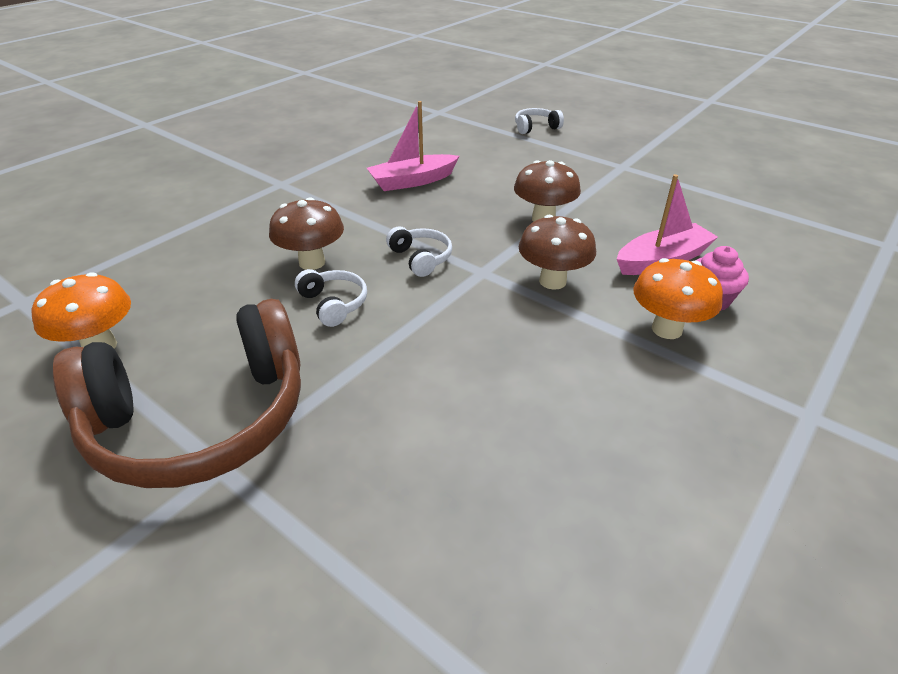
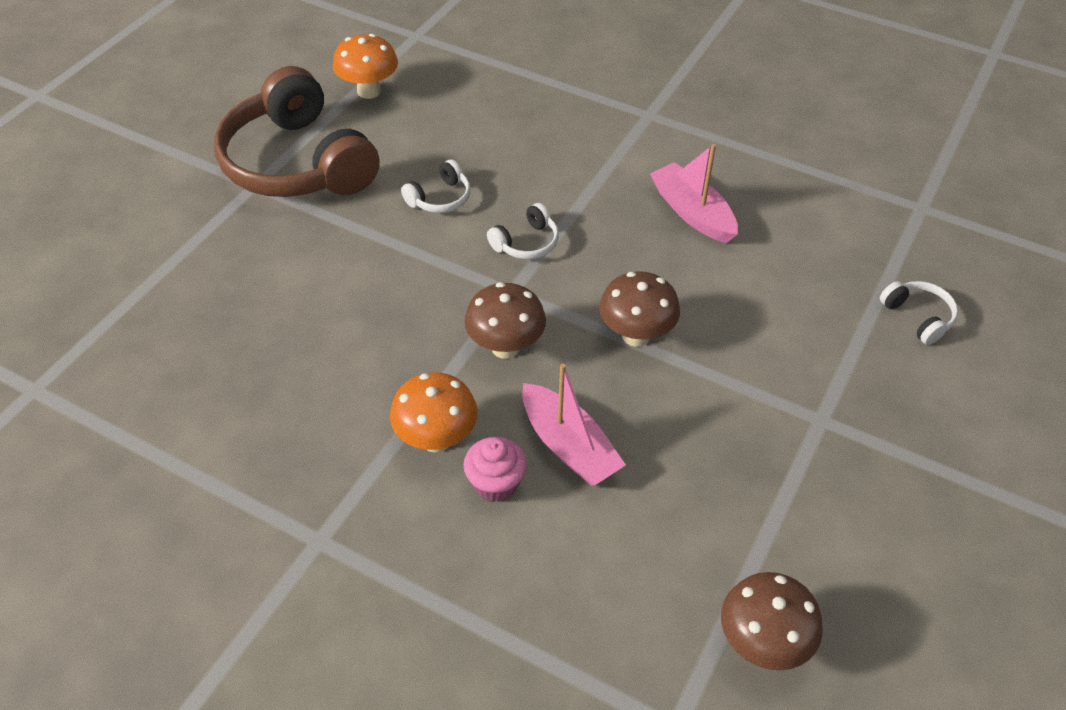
camera: 80 degrees right, 10 degrees up
(312, 262) = (502, 171): brown mushroom -> brown mushroom (762, 644)

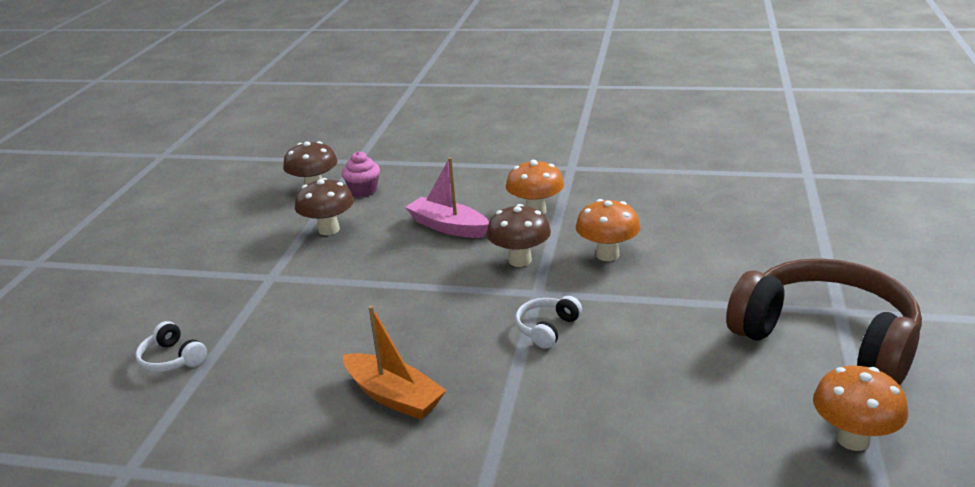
camera: 165 degrees right, 20 degrees down
(402, 323) = (607, 255): none -> orange mushroom
(440, 198) = (656, 344): white headphones -> none
(495, 483) = (486, 204): pink cupcake -> pink cupcake (363, 191)
(636, 335) = (421, 290): brown mushroom -> brown mushroom (329, 230)
(692, 213) = (394, 396): pink boat -> orange boat

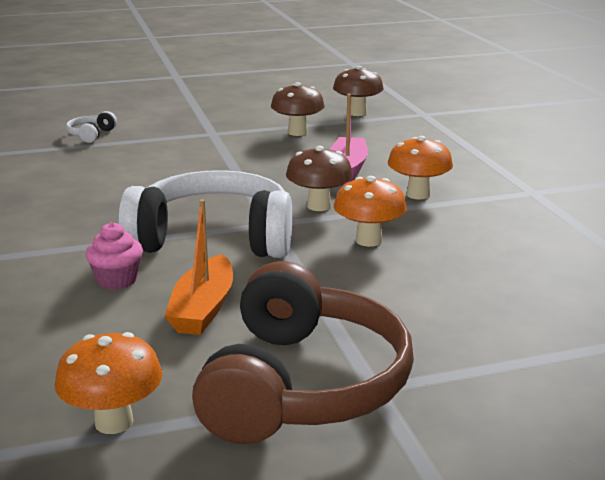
camera: 60 degrees right, 5 degrees down
(363, 191) = (374, 128): pink cupcake -> pink cupcake (117, 280)
(394, 396) = (82, 205): orange boat -> orange boat (203, 309)
(547, 328) = (213, 239): white headphones -> white headphones, size x2.50

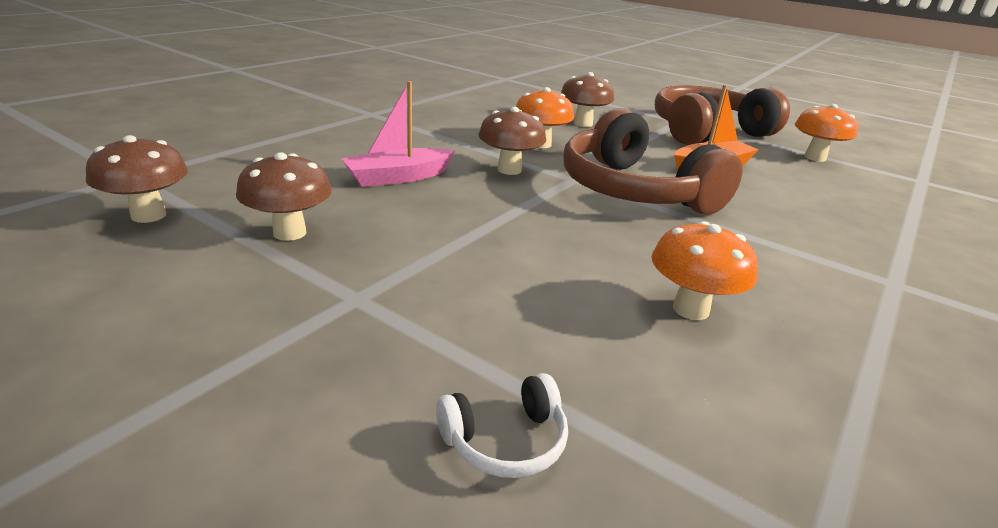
camera: 130 degrees left, 5 degrees up
(117, 280) = (750, 202): pink cupcake -> none
(213, 239) = (635, 191): white headphones -> brown headphones
(418, 194) = (429, 143): orange mushroom -> orange mushroom (690, 309)
(420, 294) = (583, 123): none -> brown mushroom

